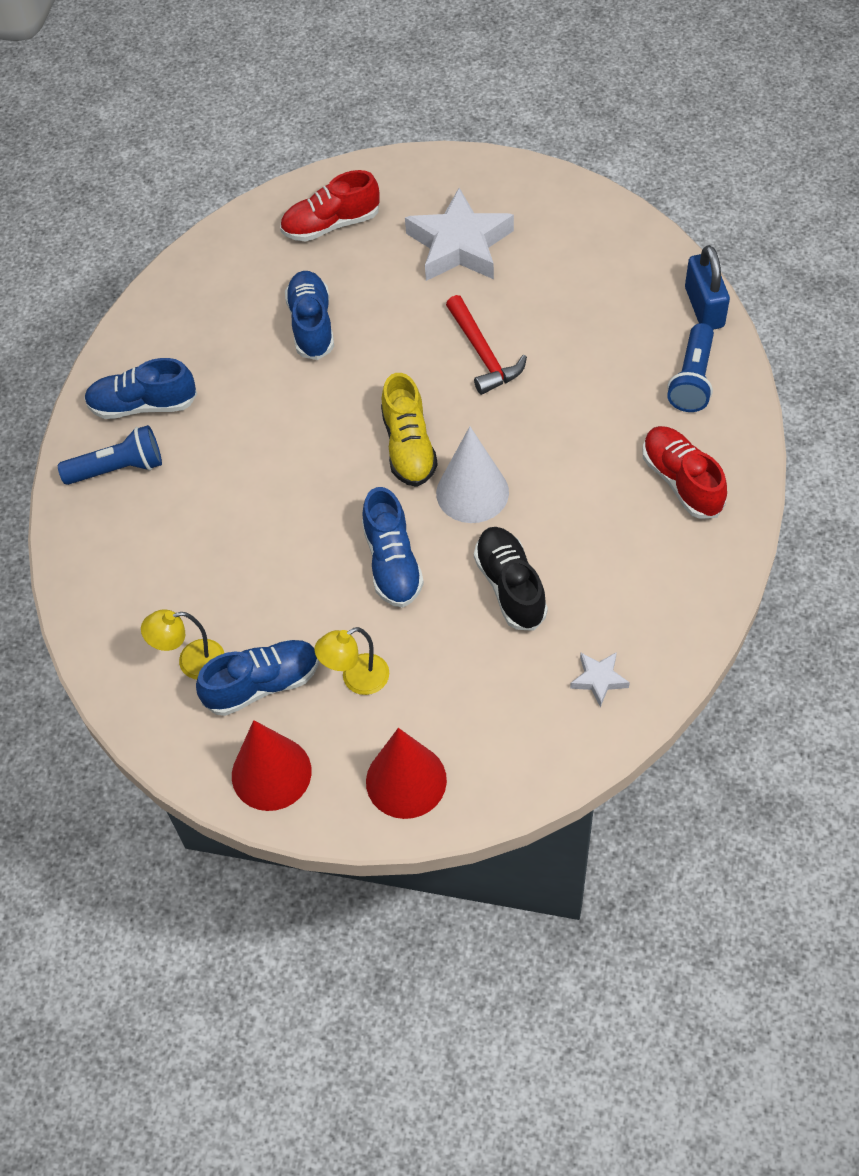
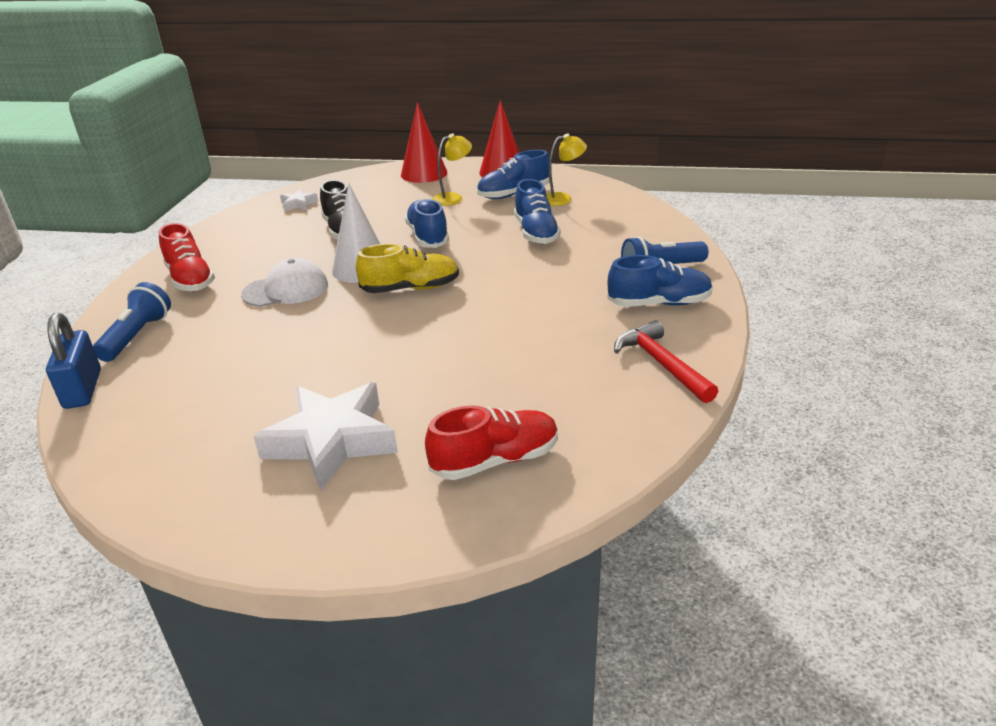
camera: 175 degrees right, 25 degrees down
(311, 325) = (507, 363): blue shoe -> blue shoe (536, 233)
(408, 447) = (410, 288): yellow shoe -> yellow shoe turned 90 degrees clockwise
(483, 354) = (330, 347): red hammer -> red hammer (661, 364)
(555, 453) = (286, 290): none -> white cap

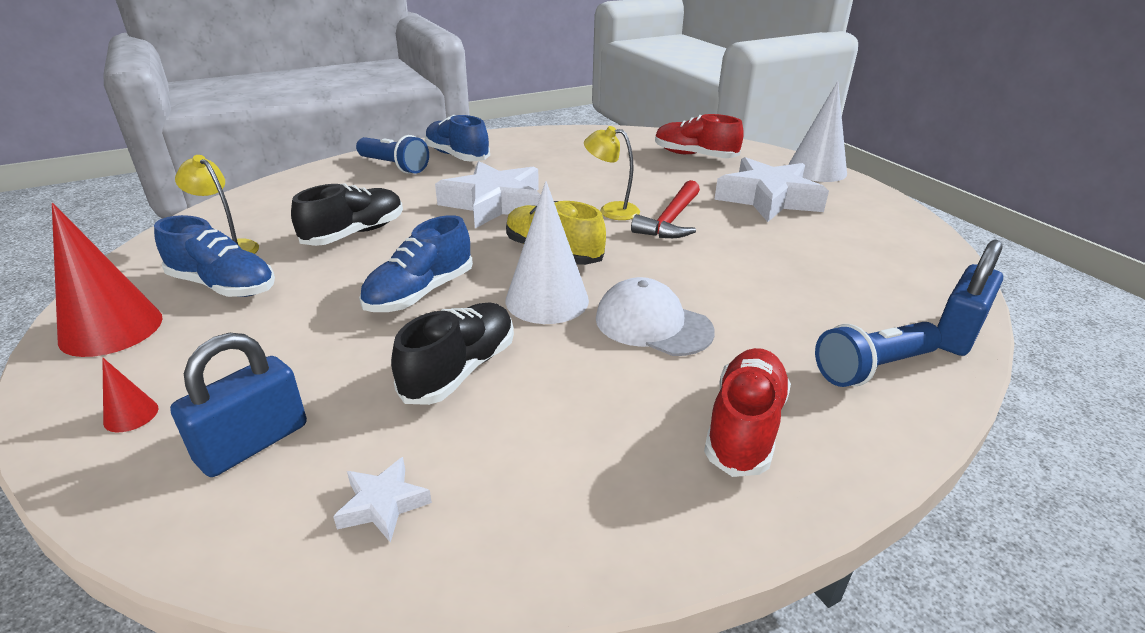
camera: 130 degrees left, 0 degrees up
(328, 542) = (816, 170): none -> white cone
(369, 189) = (253, 443): none -> blue padlock
(424, 173) = (131, 415): red cone -> red cone, size x0.45
(453, 198) = (261, 329): yellow lamp -> yellow lamp (611, 210)
(521, 291) = (494, 203): none -> white star
(536, 233) = (355, 233): blue shoe -> black shoe
(661, 364) = (538, 142): red hammer -> red hammer (670, 220)

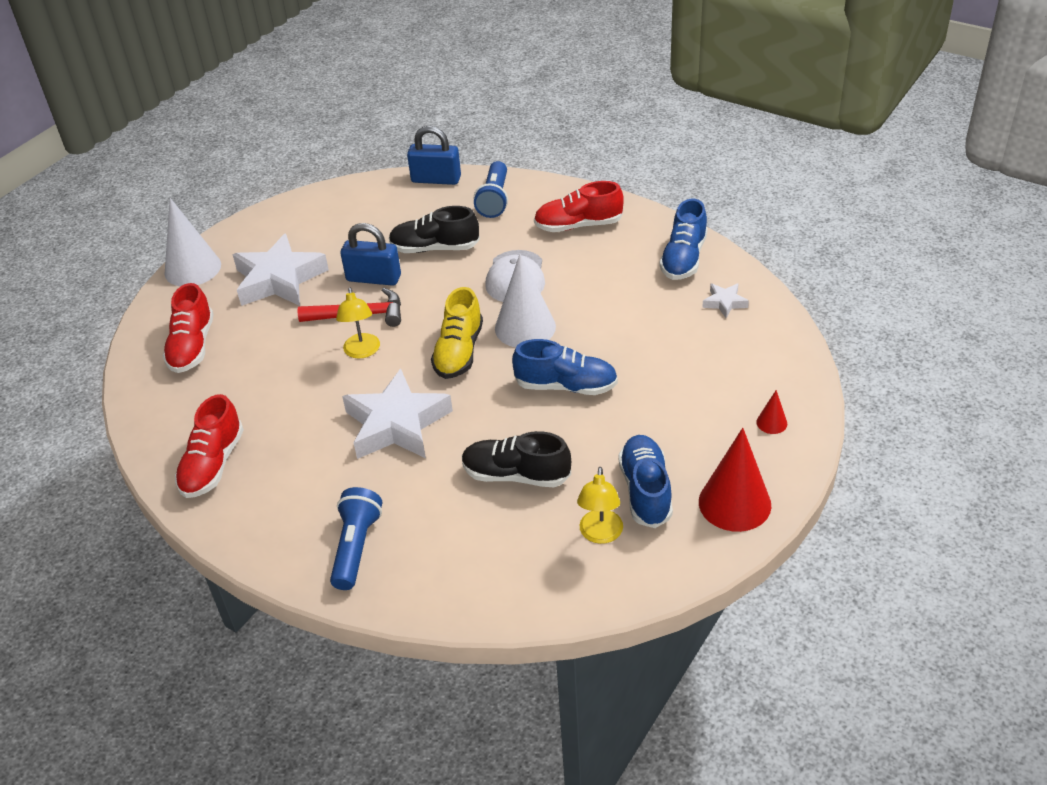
camera: 115 degrees left, 10 degrees up
(253, 443) = (739, 364): blue padlock -> blue padlock (373, 278)
(457, 156) = (295, 514): blue shoe -> blue shoe (683, 259)
(460, 370) = (623, 327): black shoe -> black shoe (435, 248)
(545, 143) = (213, 465): none -> red shoe
(872, 368) = (494, 199): blue flashlight -> blue flashlight turned 60 degrees clockwise

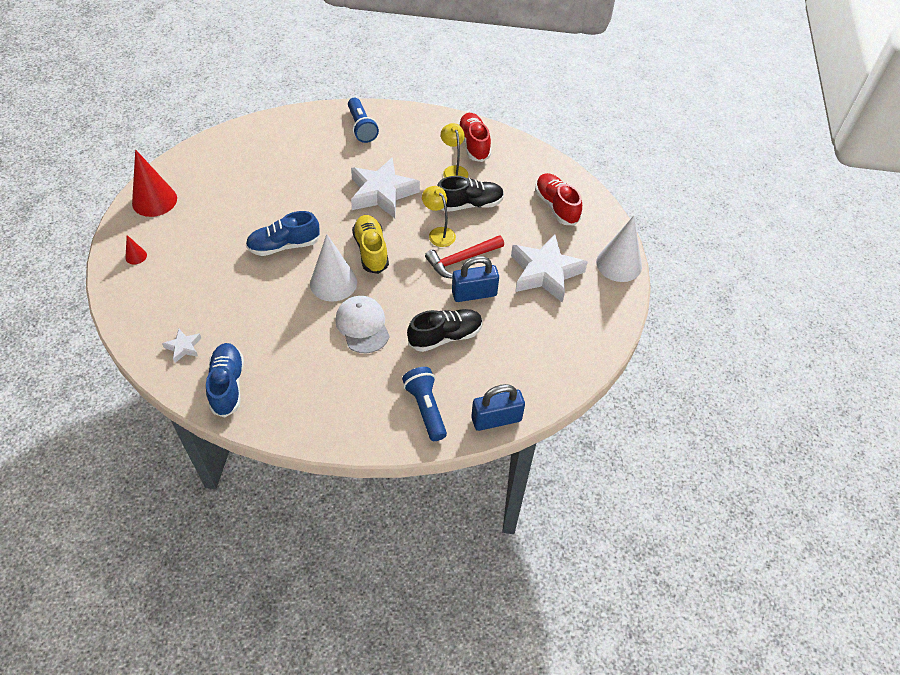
camera: 150 degrees right, 10 degrees up
(516, 475) = (292, 183): black shoe -> black shoe (469, 204)
(578, 225) = (334, 398): red shoe -> none
(600, 534) = (230, 165): yellow lamp -> yellow lamp (453, 170)
(645, 491) = (210, 194): blue shoe -> none

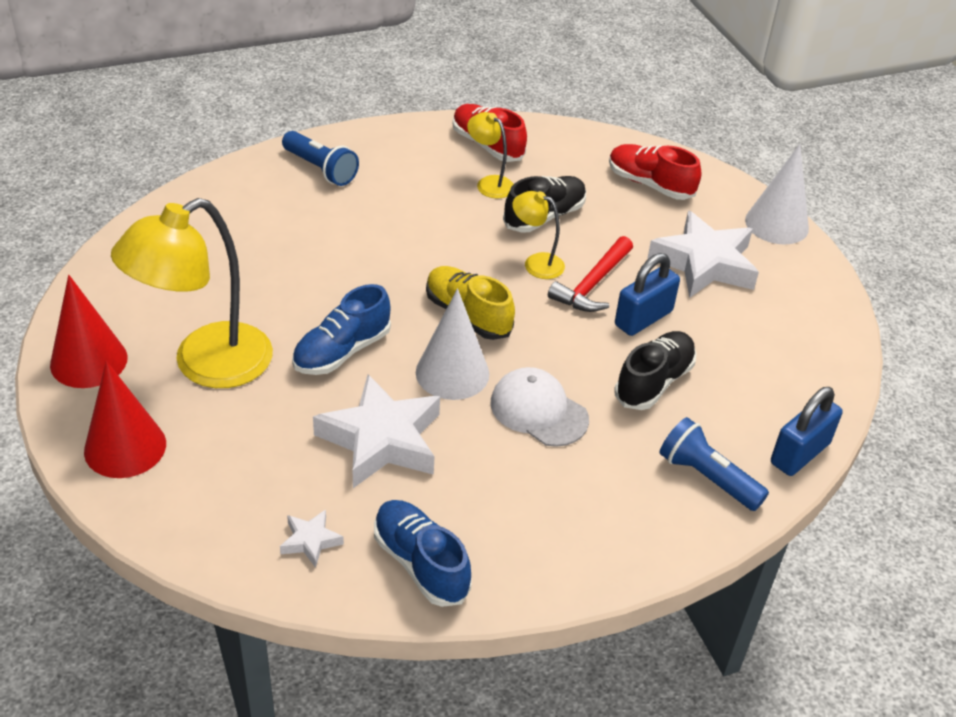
camera: 30 degrees left, 10 degrees down
(136, 256) = (125, 447): red cone -> red cone, size x2.22
(209, 226) = (206, 365): none -> yellow lamp
(382, 193) = (420, 240): white star -> white star (381, 440)

